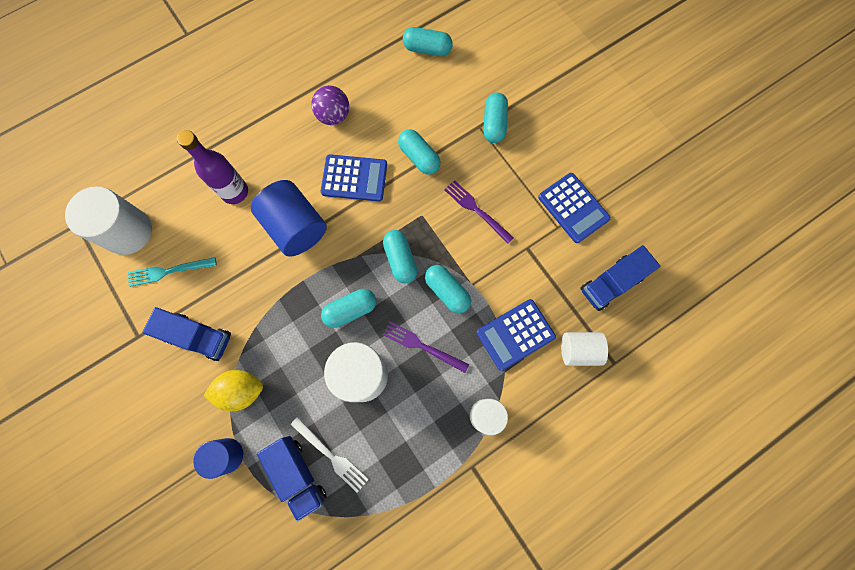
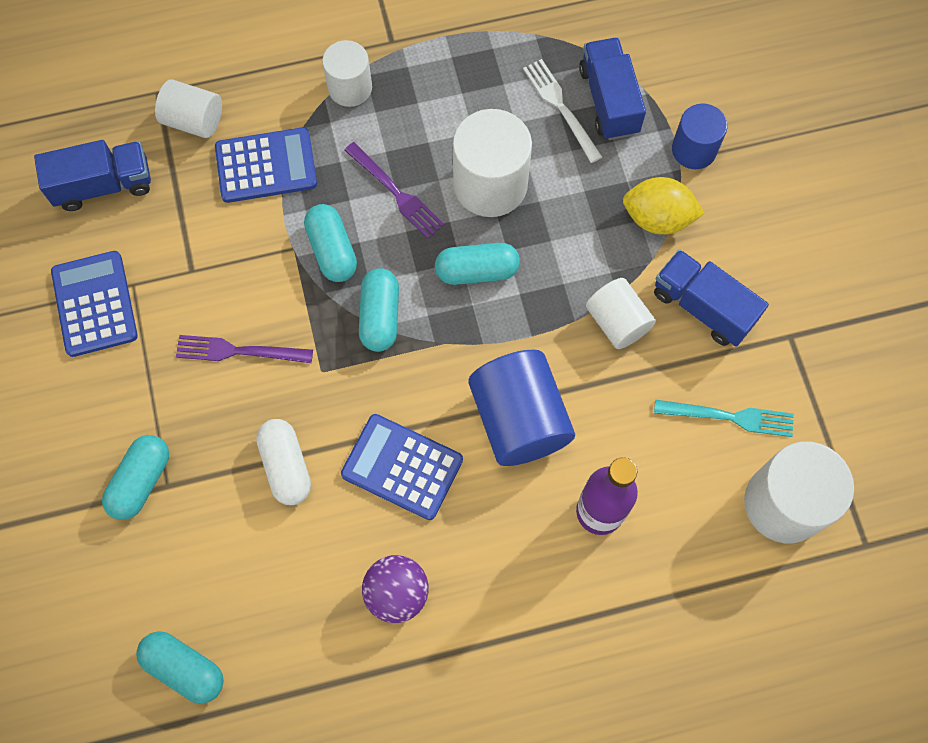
camera: 160 degrees left, 5 degrees down
(251, 307) = (617, 322): none -> white cylinder
(419, 157) = (286, 466): turquoise capsule -> white capsule
(476, 210) = (237, 351): purple fork -> purple fork turned 120 degrees clockwise

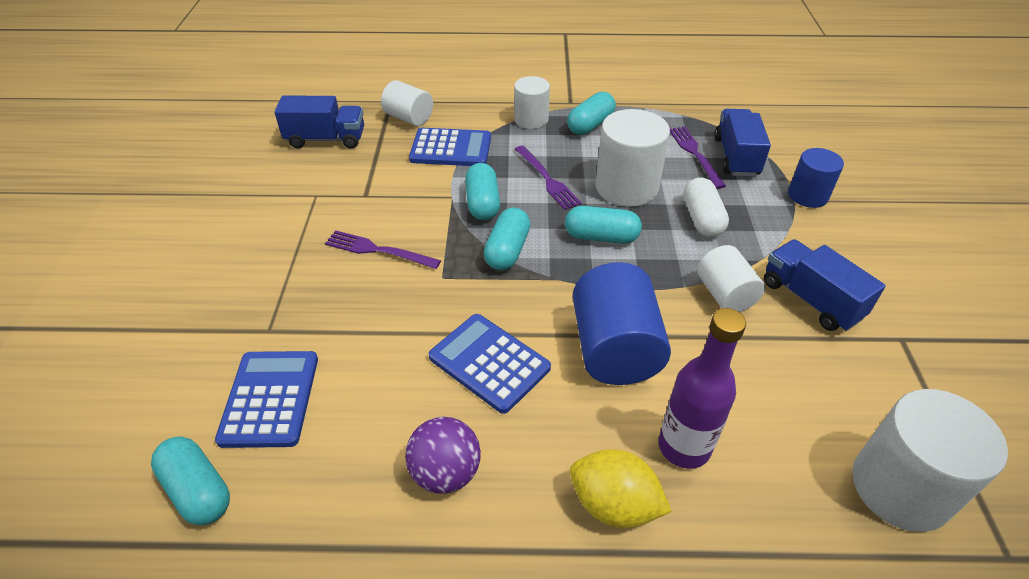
camera: 15 degrees right, 25 degrees down
(94, 304) = (280, 201): blue calculator -> blue calculator (270, 399)
(141, 481) = (248, 322): turquoise capsule -> turquoise capsule (590, 125)
(286, 466) = (381, 339): white capsule -> white capsule (702, 219)
(560, 106) = (694, 154): white fork -> purple fork
(657, 218) = (771, 232): yellow lemon -> yellow lemon (614, 504)
(730, 417) = (837, 393): turquoise fork -> none

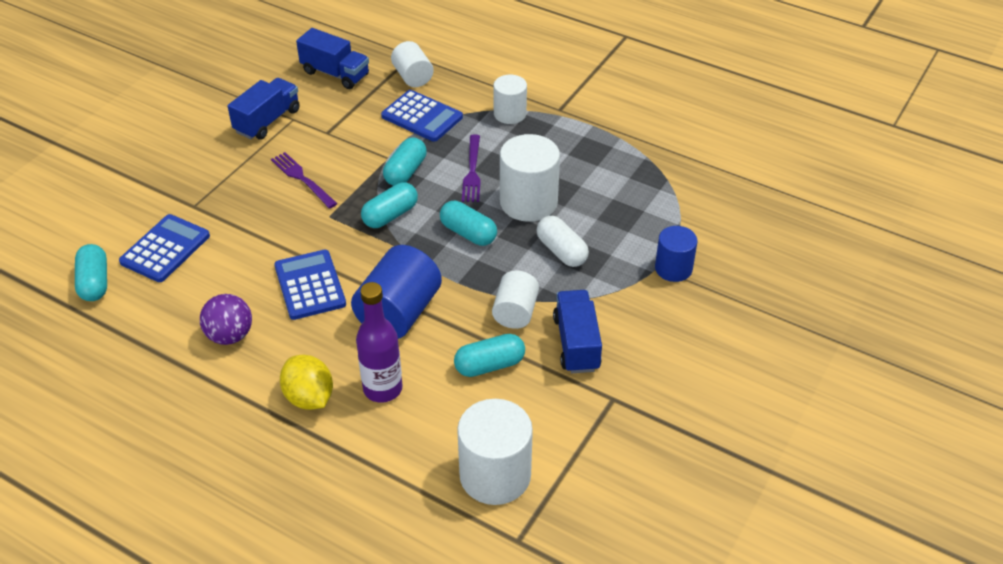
camera: 30 degrees right, 0 degrees up
(590, 125) = (555, 137): turquoise capsule -> turquoise capsule (489, 365)
(694, 154) = (617, 196): purple fork -> none
(702, 219) = (561, 251): white capsule -> white capsule turned 60 degrees counterclockwise
(736, 157) = (650, 212): blue truck -> blue truck (267, 121)

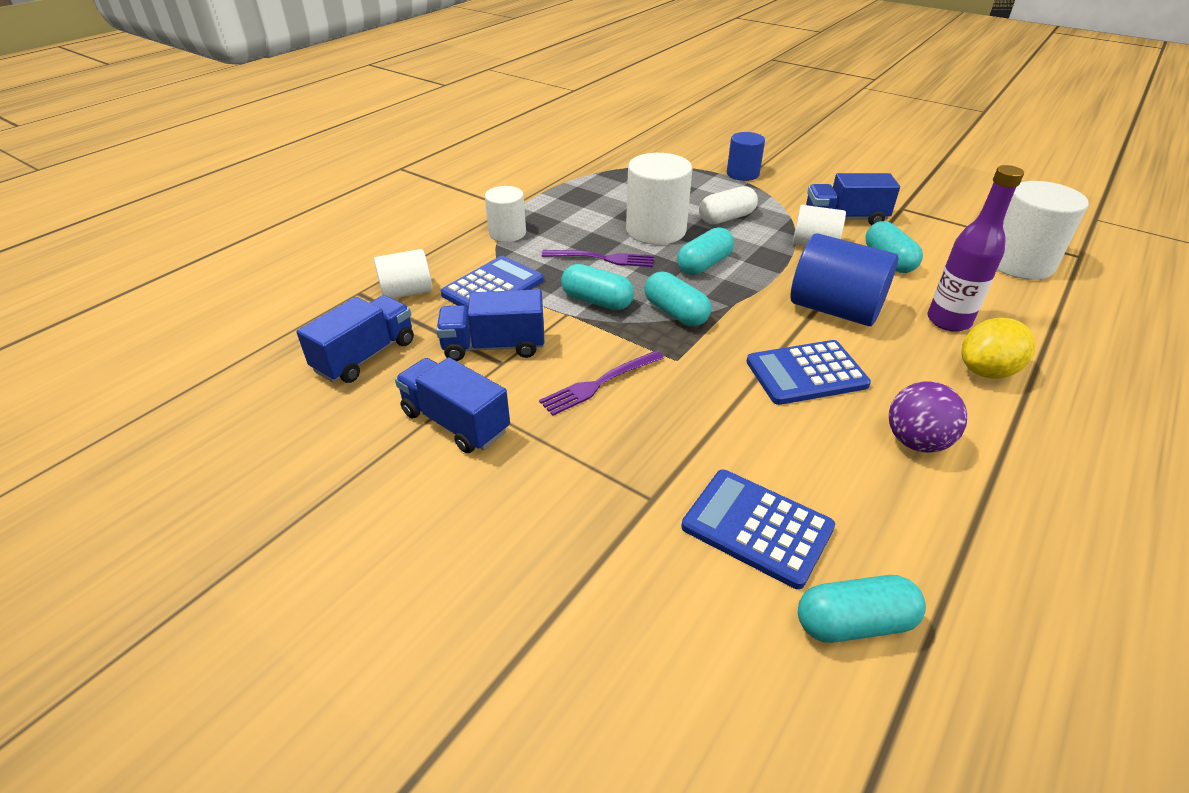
camera: 85 degrees left, 5 degrees down
(345, 127) = (494, 346): none -> blue truck

